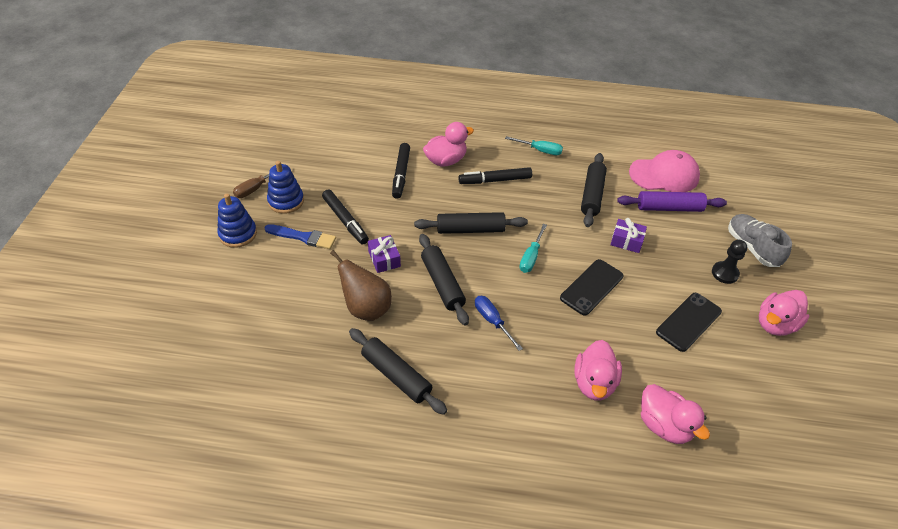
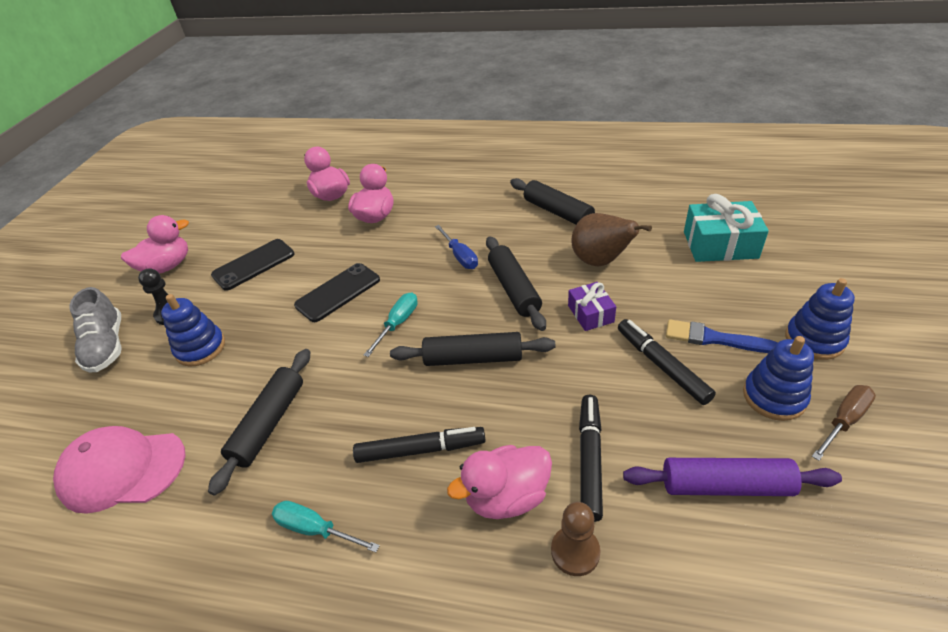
camera: 170 degrees left, 5 degrees down
(256, 321) = (720, 245): none -> turquoise gift
(414, 142) = (575, 551): none -> brown pawn
(626, 241) = (262, 349): purple gift -> none
(669, 208) = (166, 403): purple rolling pin -> purple rolling pin (726, 486)
(675, 243) = (200, 348): none -> blue stacking toy

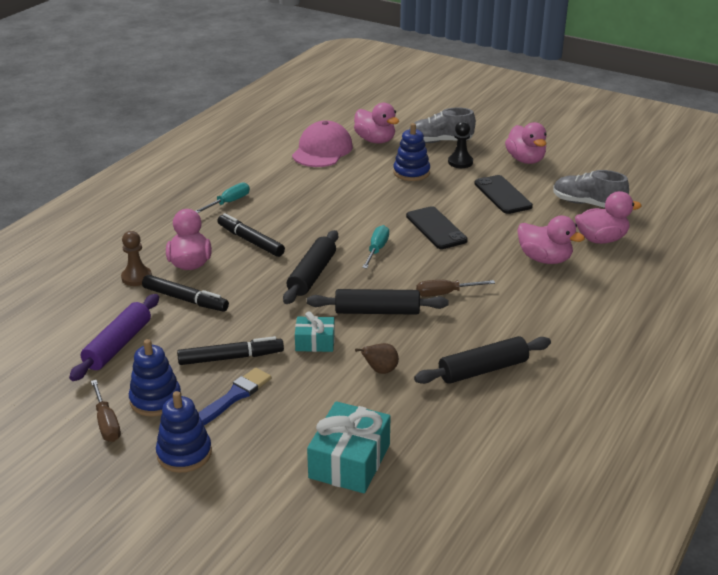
camera: 105 degrees right, 10 degrees down
(93, 415) = (375, 140): none -> pink duck
(265, 212) = (587, 204): none -> grey shoe
(269, 423) = (318, 193): black rolling pin -> none
(398, 323) = (377, 249): turquoise screwdriver -> turquoise screwdriver turned 120 degrees counterclockwise
(420, 450) = (250, 241): black marker -> black marker turned 120 degrees clockwise
(460, 256) = (445, 293): blue screwdriver -> brown screwdriver
(590, 314) = (315, 342): purple gift -> turquoise gift
(600, 261) = (380, 371): brown pear -> brown pear, size x0.55

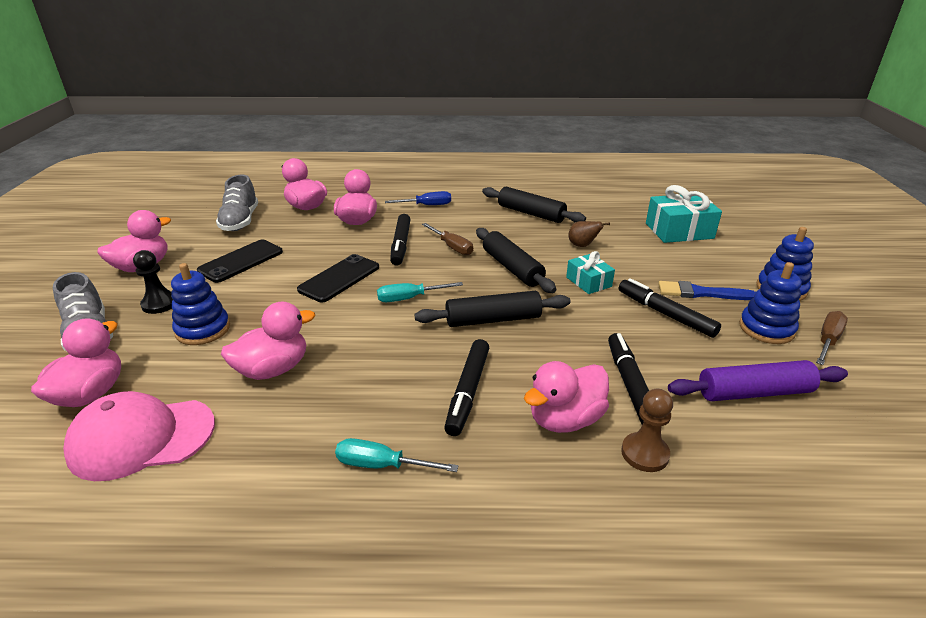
camera: 120 degrees left, 0 degrees up
(343, 188) = (273, 369): none -> pink duck
(472, 269) = (401, 245): none -> black marker
(556, 308) = (427, 205): none -> blue screwdriver

